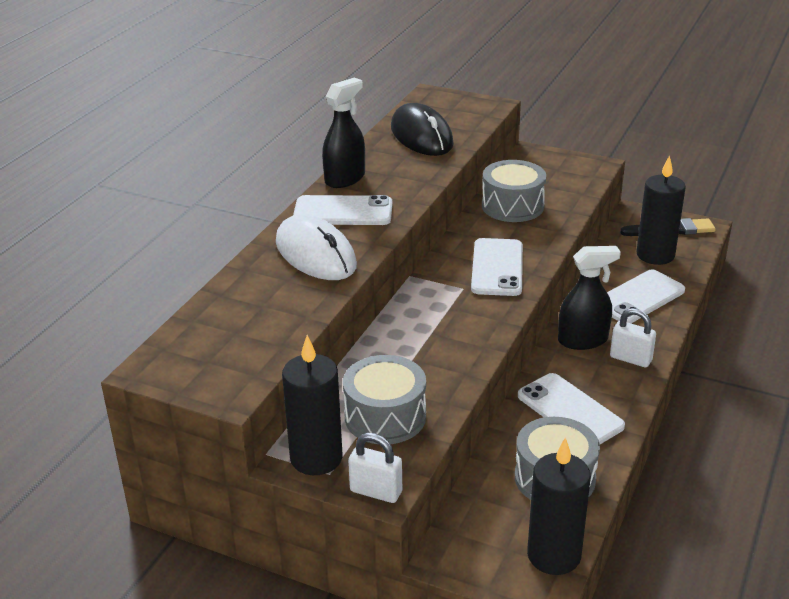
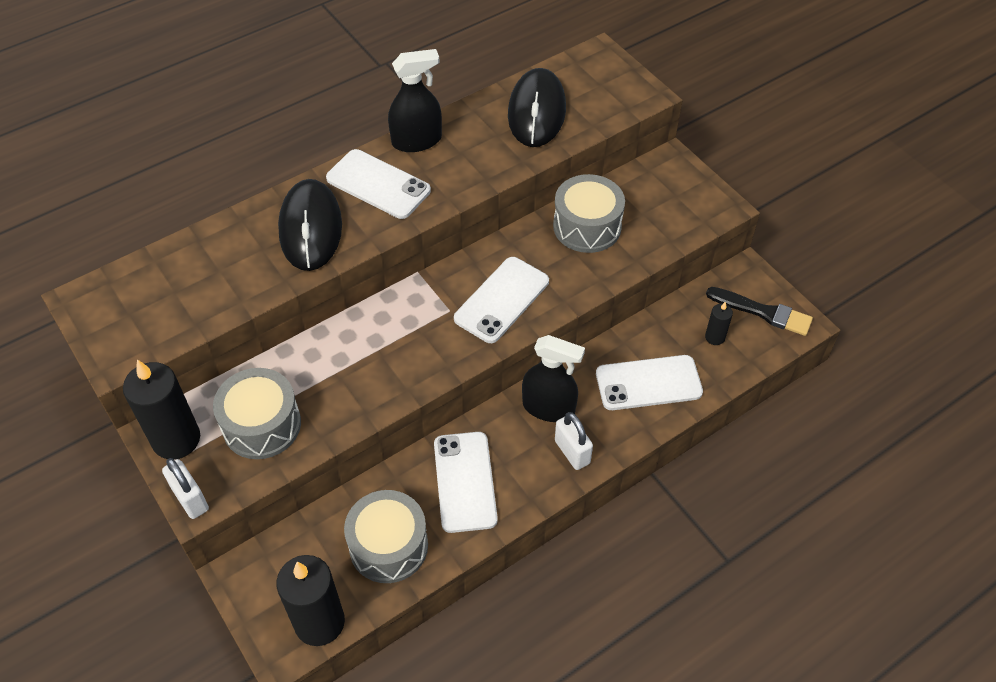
camera: 30 degrees right, 20 degrees up
(315, 254) = (310, 228): white mouse -> black mouse
(655, 255) = (715, 337): black candle -> black candle, size x0.48

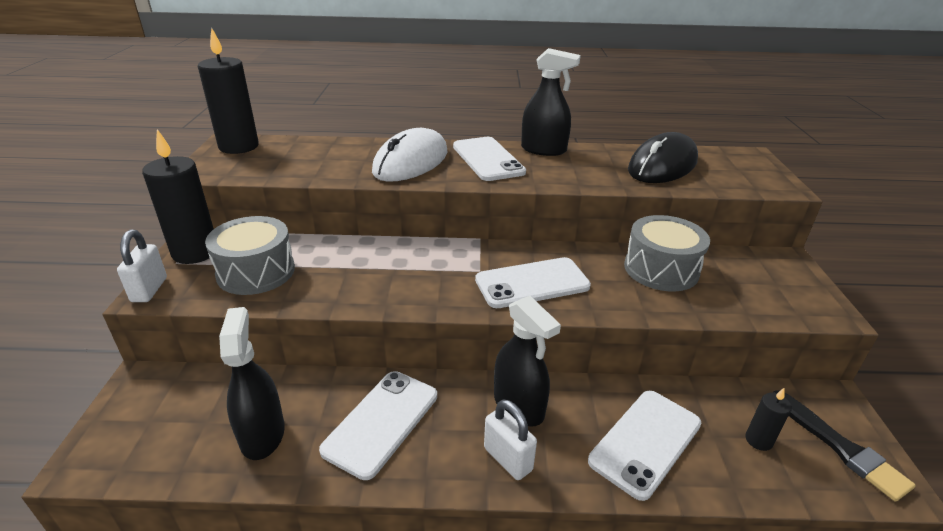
camera: 35 degrees right, 20 degrees down
(310, 228) = (411, 162): black mouse -> white mouse
(319, 622) = (137, 460): black candle -> black candle (239, 147)
(388, 546) = (262, 434): grey drum -> black spray bottle
(572, 452) = (507, 459): white padlock -> white padlock turned 45 degrees counterclockwise
(648, 383) = (645, 442): white phone -> white phone turned 75 degrees counterclockwise

